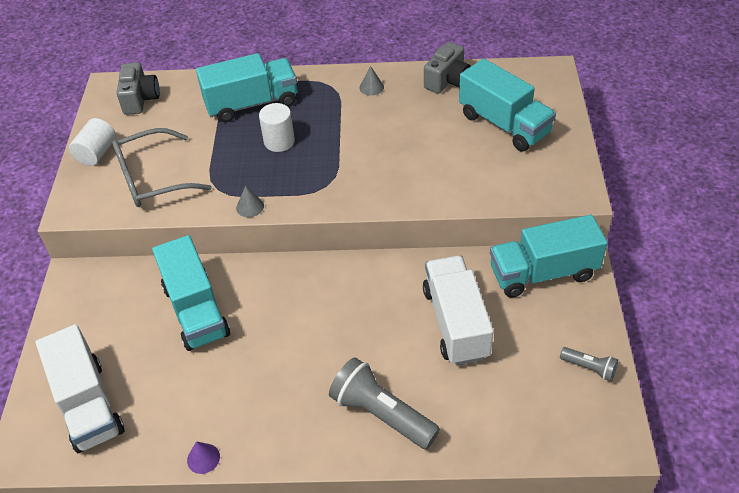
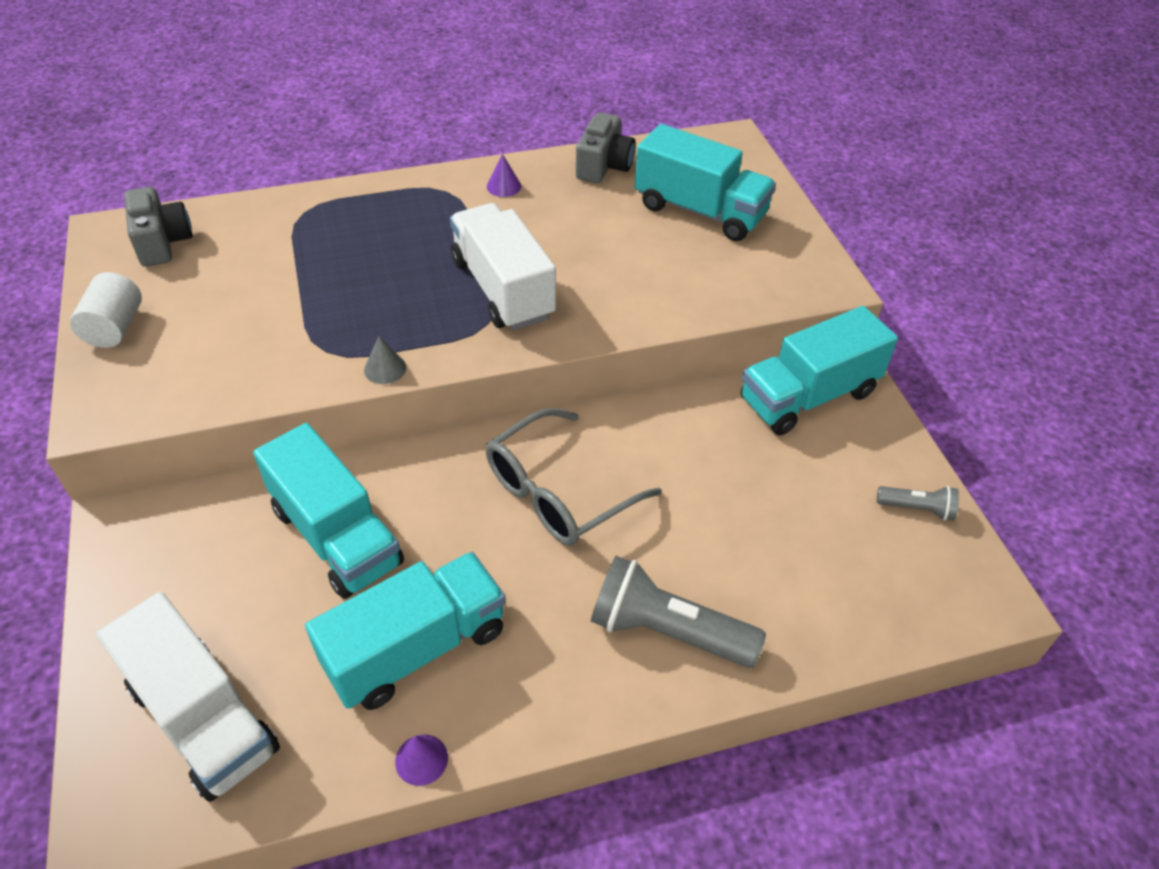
camera: 20 degrees left, 0 degrees up
(152, 179) = (217, 352): grey glasses -> grey glasses (557, 493)
(252, 103) = (338, 228): turquoise truck -> turquoise truck (416, 648)
(279, 141) = (397, 273): white cylinder -> none
(371, 87) = (504, 186): grey cone -> purple cone
(455, 323) = (721, 482): white truck -> white truck (502, 289)

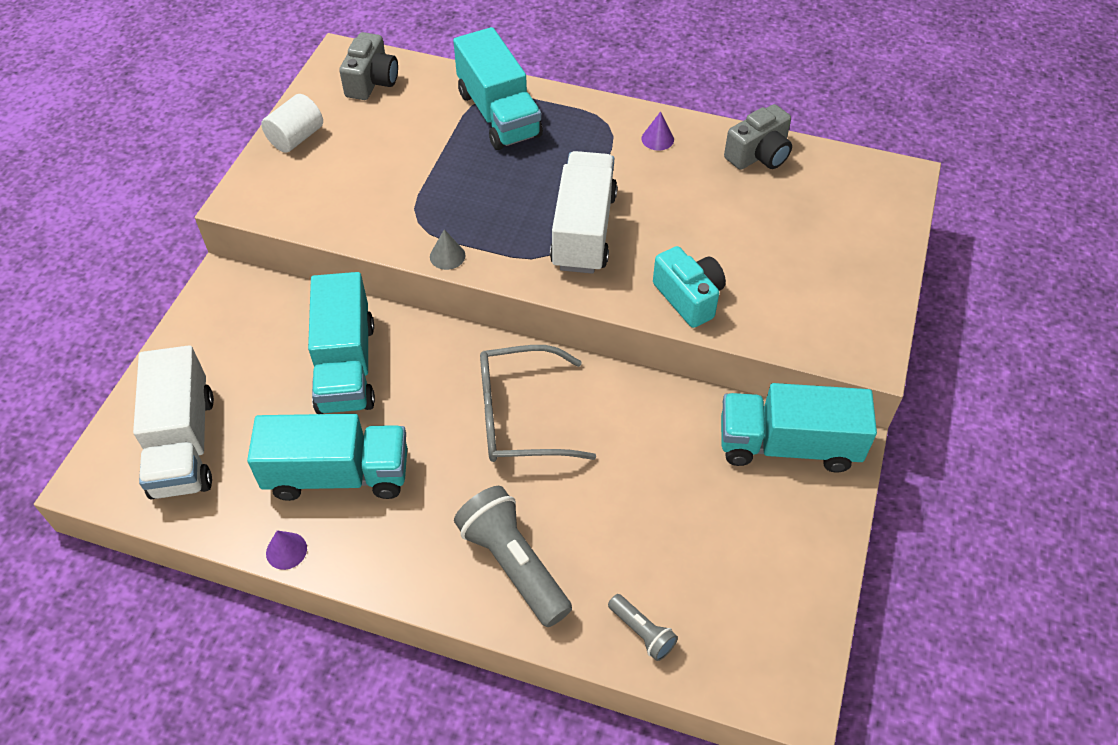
camera: 35 degrees right, 5 degrees up
(647, 304) = (689, 297): none -> turquoise camera
(700, 211) = (808, 234): turquoise truck -> turquoise truck (499, 114)
(917, 509) = (796, 589): grey flashlight -> grey flashlight (642, 632)

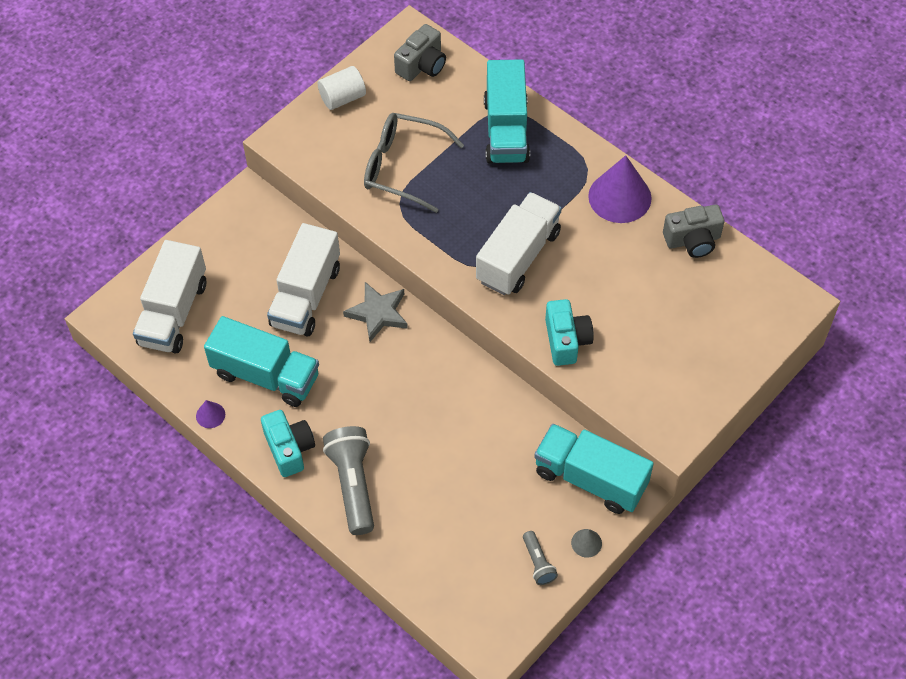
camera: 25 degrees right, 5 degrees up
(346, 366) = (306, 296): turquoise truck -> white truck
(410, 552) = (289, 449): none -> turquoise camera
(443, 355) = (378, 313): none -> grey star
(447, 256) = (407, 240): grey cone -> grey cone (586, 543)
(519, 416) = (409, 381): grey glasses -> grey glasses (402, 167)
(642, 632) = (414, 564): grey flashlight -> grey flashlight (538, 563)
(657, 139) = (619, 197): purple cone -> purple cone, size x2.25

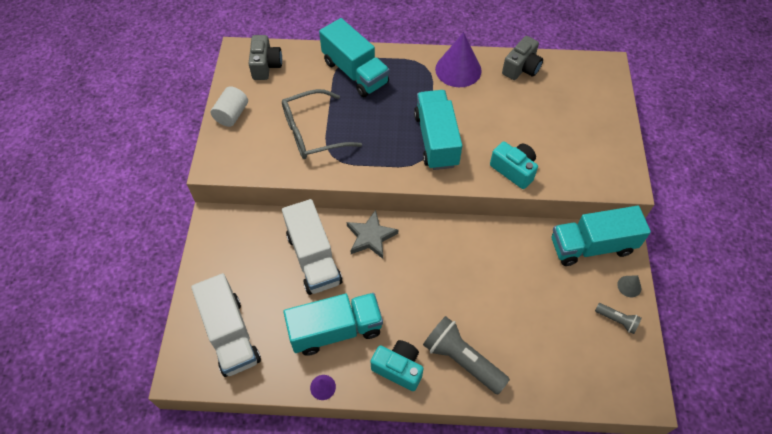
camera: 40 degrees left, 0 degrees up
(518, 256) = (436, 140): white truck -> turquoise truck

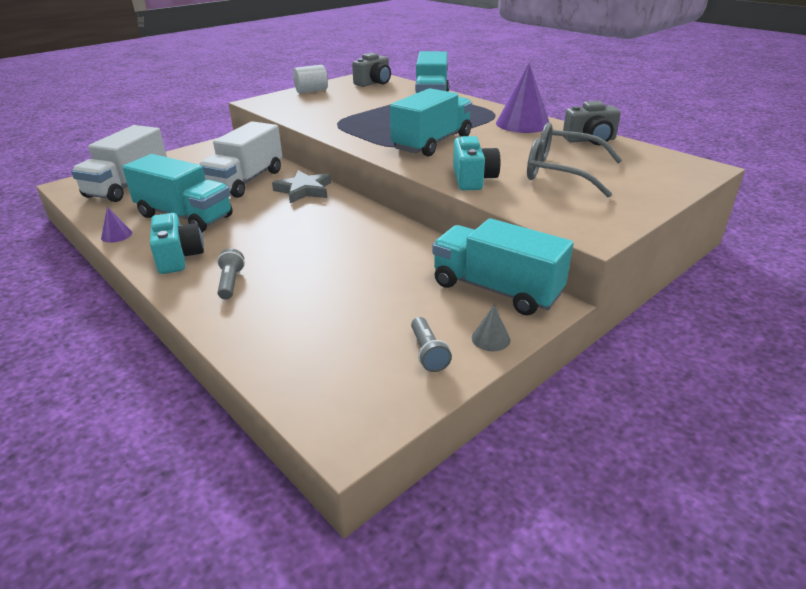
camera: 45 degrees right, 25 degrees down
(312, 133) = (345, 111): grey glasses -> grey glasses (560, 172)
(462, 360) = (231, 283): grey flashlight -> grey flashlight, size x0.51

